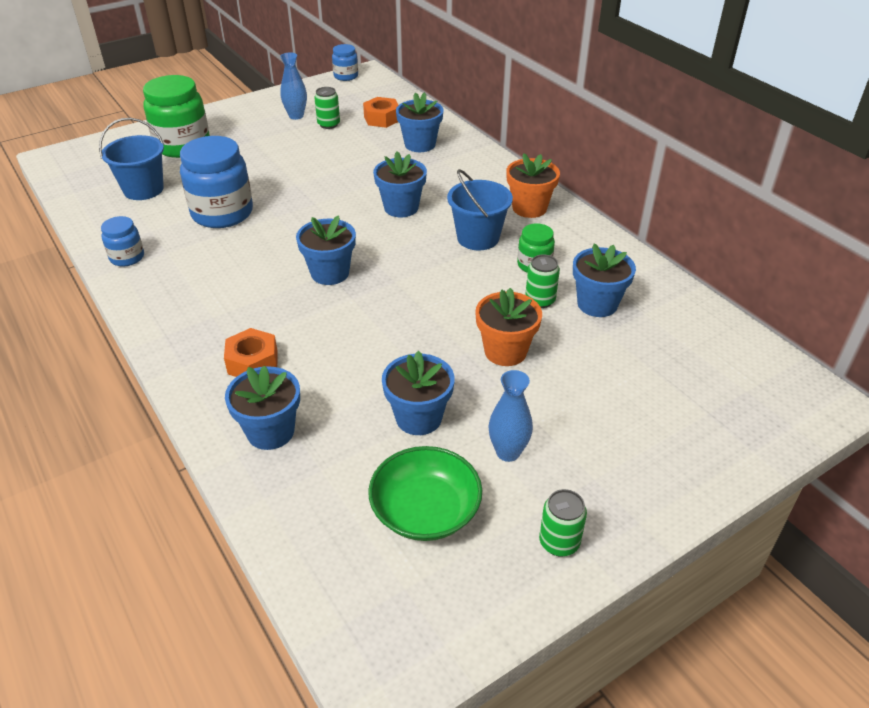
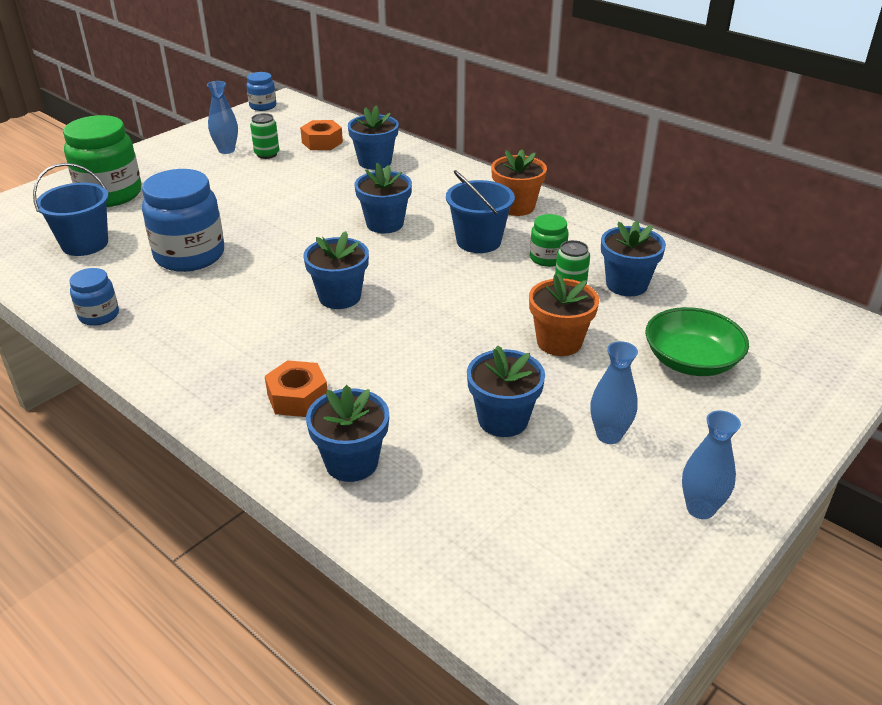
camera: 15 degrees left, 5 degrees down
(425, 510) = (554, 506): green bowl -> green bowl (691, 361)
(559, 542) = (700, 508): green can -> blue vase

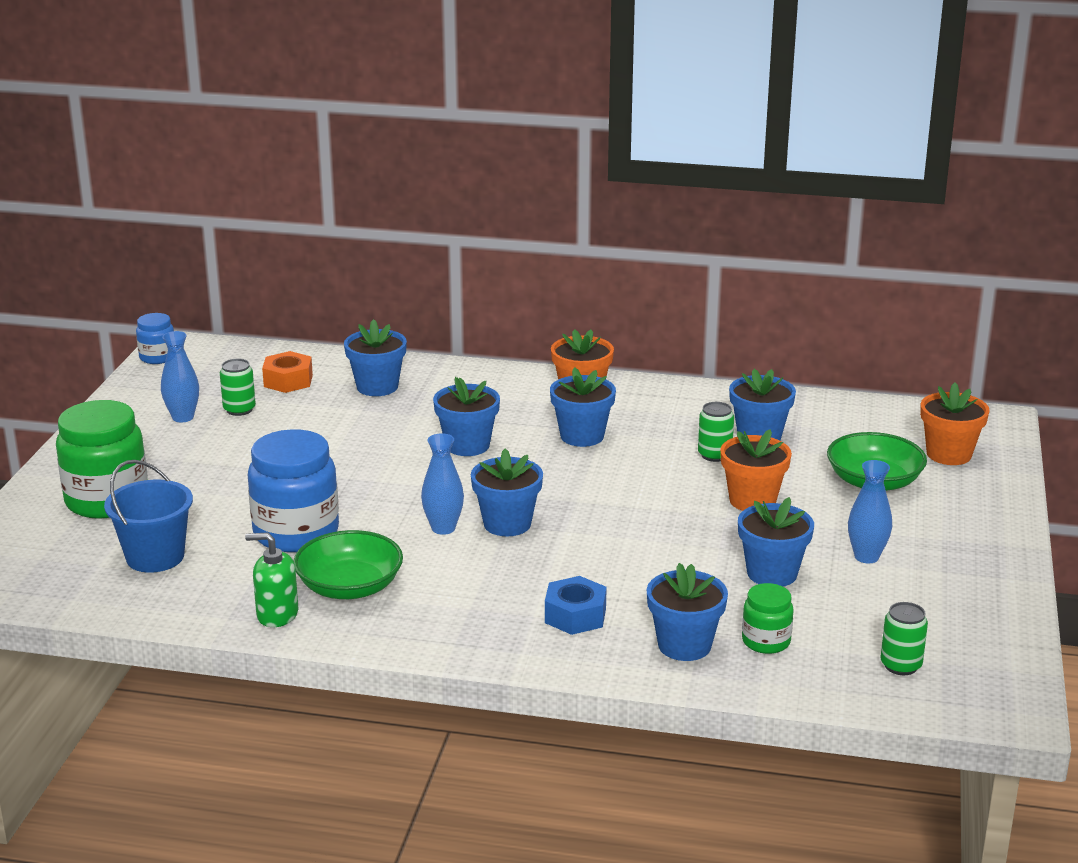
camera: 30 degrees left, 10 degrees down
(99, 315) = (277, 615): blue jar -> green soap dispenser
(171, 310) = (350, 587): none -> green bowl
(298, 397) = (575, 615): orange nut -> blue nut
(478, 241) = (582, 436): blue bucket -> blue flower pot
(525, 570) = (901, 665): none -> green can
(547, 258) = (664, 433): green jar -> green jar (766, 641)
(700, 508) = (981, 583): blue vase -> blue vase (443, 528)
(794, 357) = (949, 454): none -> orange flower pot

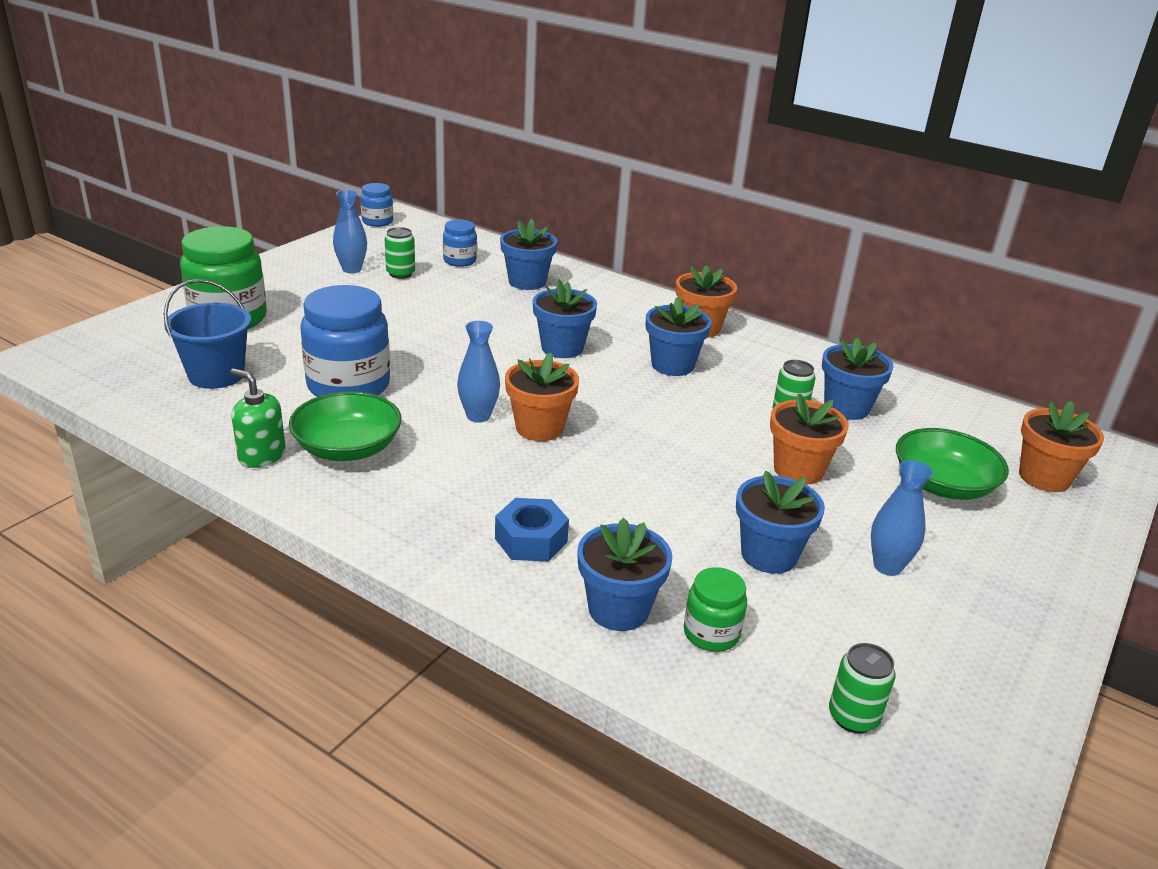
camera: 20 degrees right, 5 degrees up
(288, 381) = (460, 261): orange nut -> blue jar
(507, 524) = (539, 428): blue flower pot -> orange flower pot

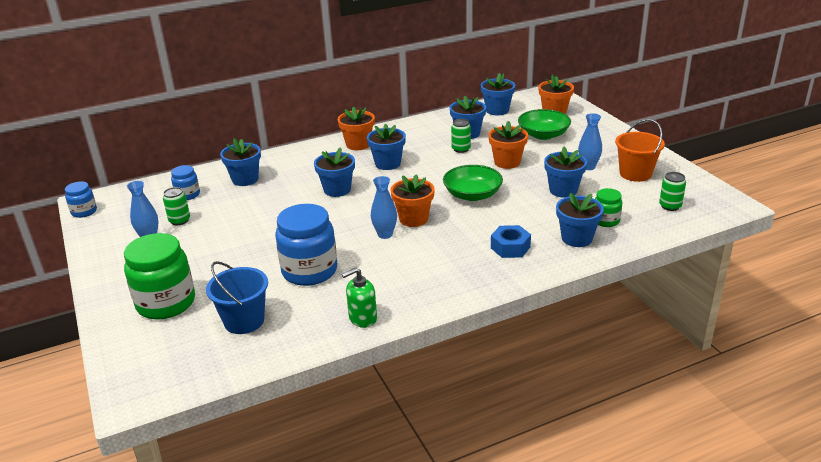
camera: 55 degrees left, 0 degrees up
(347, 448) = (380, 285): green bowl -> green bowl (472, 195)
(932, 637) = (635, 174): none -> orange bucket
(964, 415) = (497, 110): none -> blue flower pot

